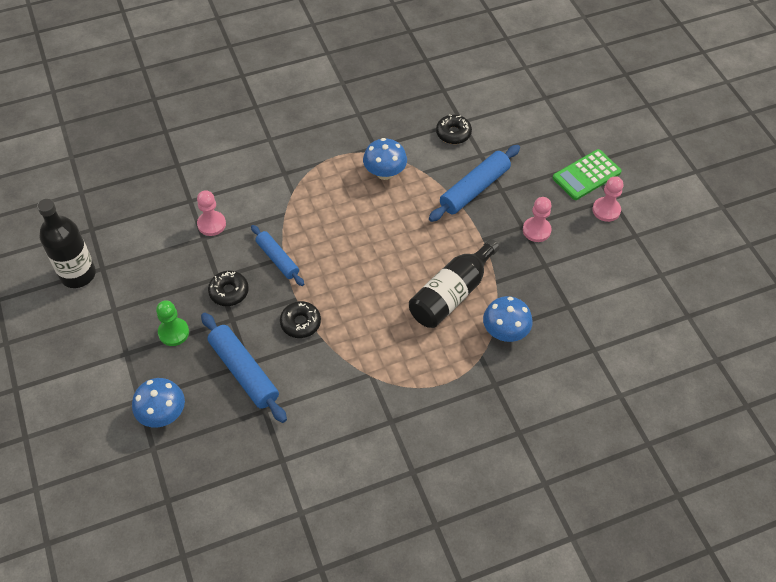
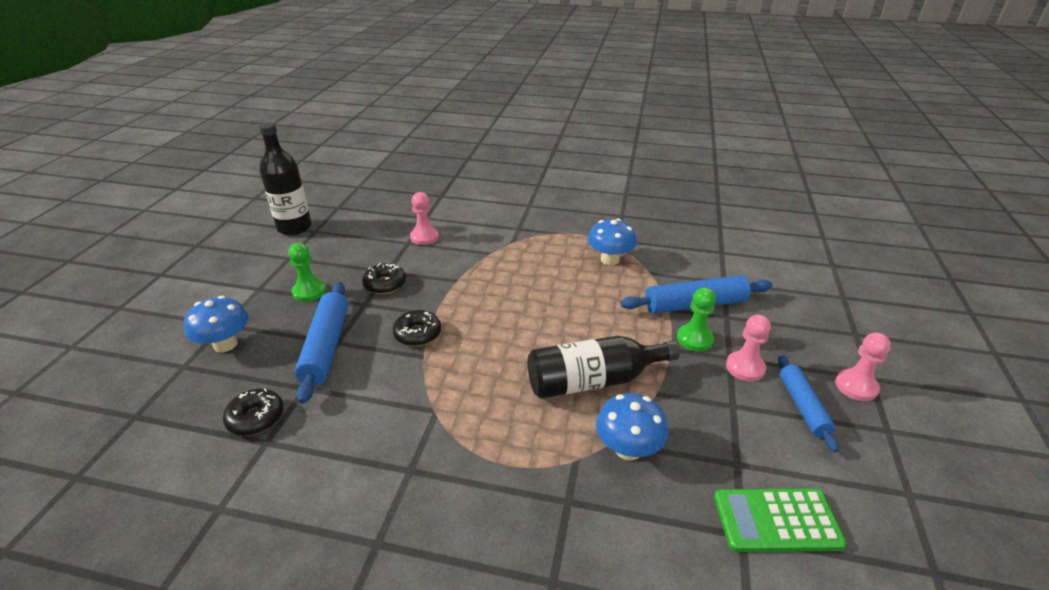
camera: 35 degrees right, 20 degrees down
(277, 259) = (450, 279): blue rolling pin -> blue rolling pin (802, 406)
(453, 133) = (705, 257): black donut -> black donut (256, 418)
(492, 222) = (694, 339): none -> green pawn
(586, 175) = (847, 344): green calculator -> green calculator (776, 520)

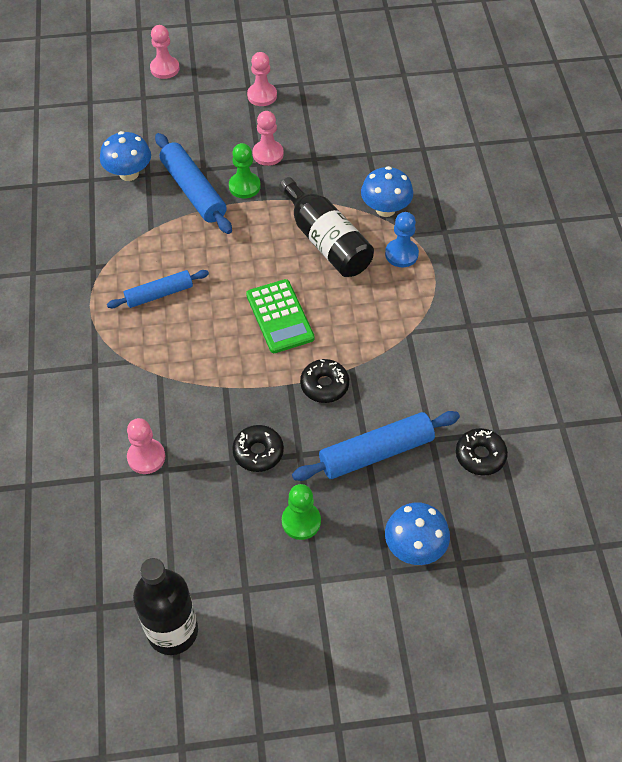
camera: 110 degrees left, 20 degrees up
(548, 441) = (401, 254): none -> blue pawn
(610, 260) = (137, 265): blue mushroom -> blue mushroom (129, 173)
(776, 520) = (404, 134): green calculator -> green calculator (280, 316)
(802, 406) = (297, 123): blue rolling pin -> blue rolling pin (159, 294)
(897, 319) = (165, 68): none -> pink pawn

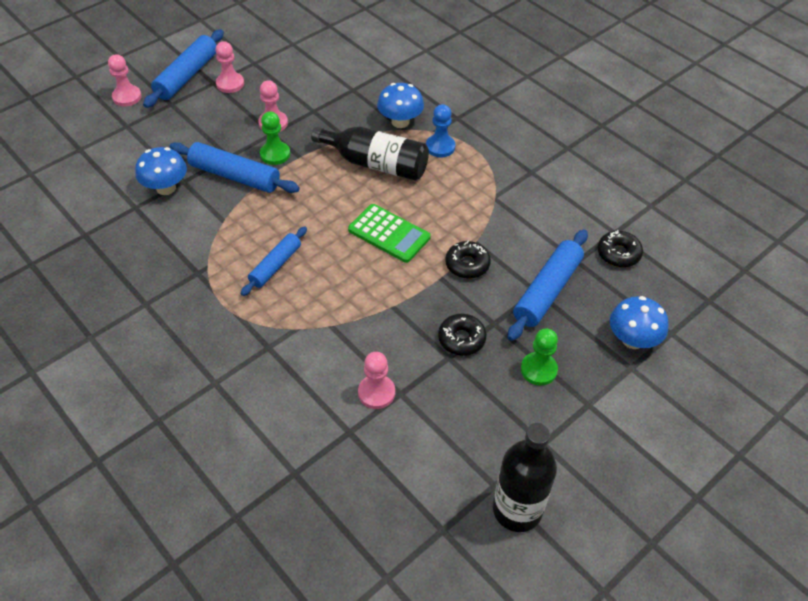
camera: 35 degrees left, 5 degrees down
(231, 70) = (187, 76): none -> blue rolling pin

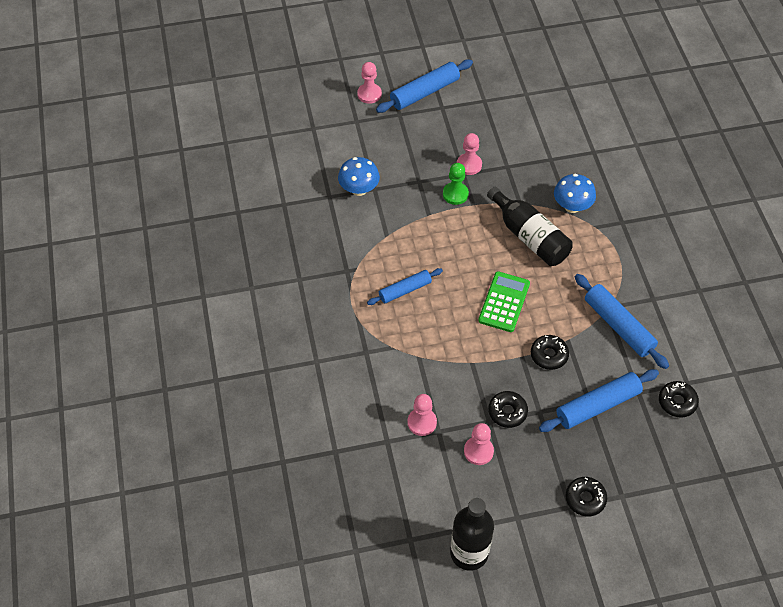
camera: 30 degrees right, 5 degrees up
(230, 84) = (454, 113): pink pawn -> pink pawn (478, 451)
(234, 176) = (414, 201): blue rolling pin -> blue rolling pin (618, 326)
(389, 234) = (504, 302): green calculator -> green calculator turned 135 degrees counterclockwise
(440, 147) = (591, 243): blue pawn -> none
(538, 370) = (550, 463): green pawn -> none
(598, 388) = (585, 499): none -> black donut
(632, 340) = (638, 476): blue mushroom -> none

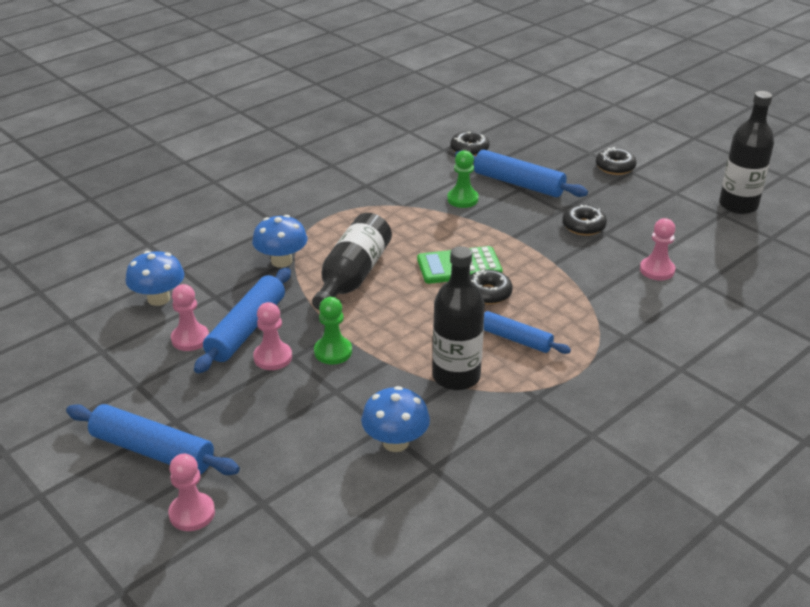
camera: 120 degrees left, 20 degrees down
(392, 242) = (456, 376): none -> black bottle
(478, 451) = (643, 229): pink pawn -> pink pawn (190, 339)
(549, 355) = (494, 222): black donut -> black donut (488, 293)
(565, 132) = (159, 299): none -> blue mushroom
(594, 352) = (462, 199): none -> green pawn
(618, 326) = (418, 195): blue rolling pin -> blue rolling pin (246, 329)

